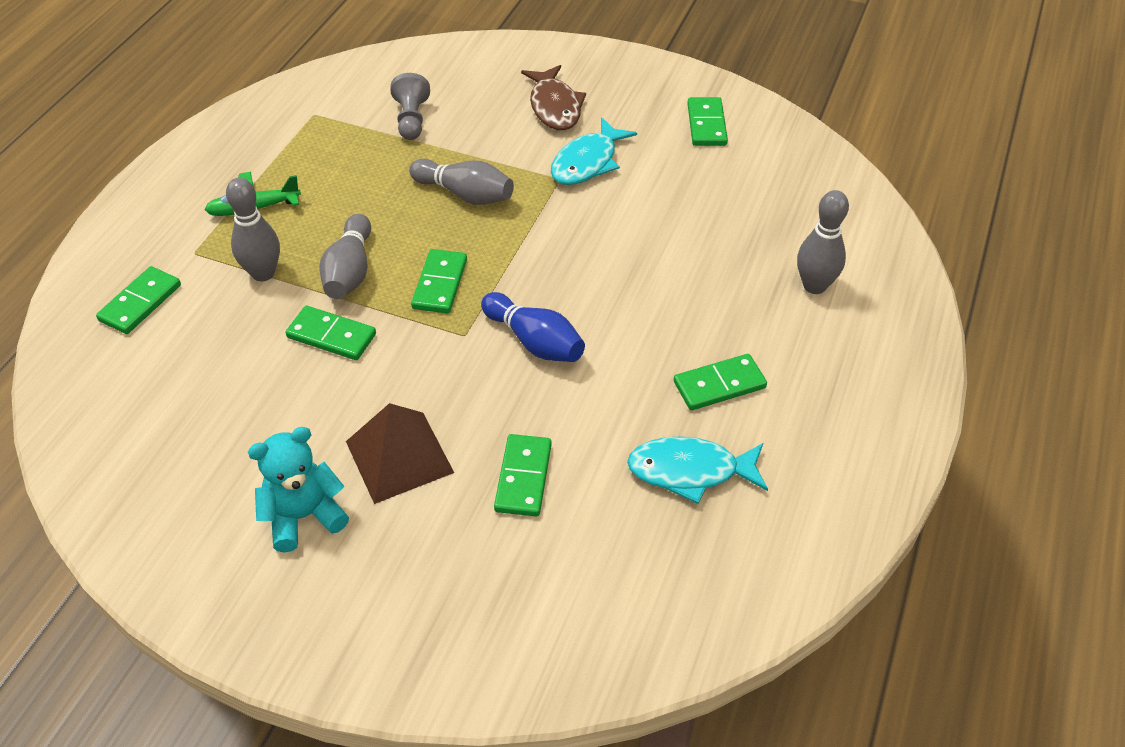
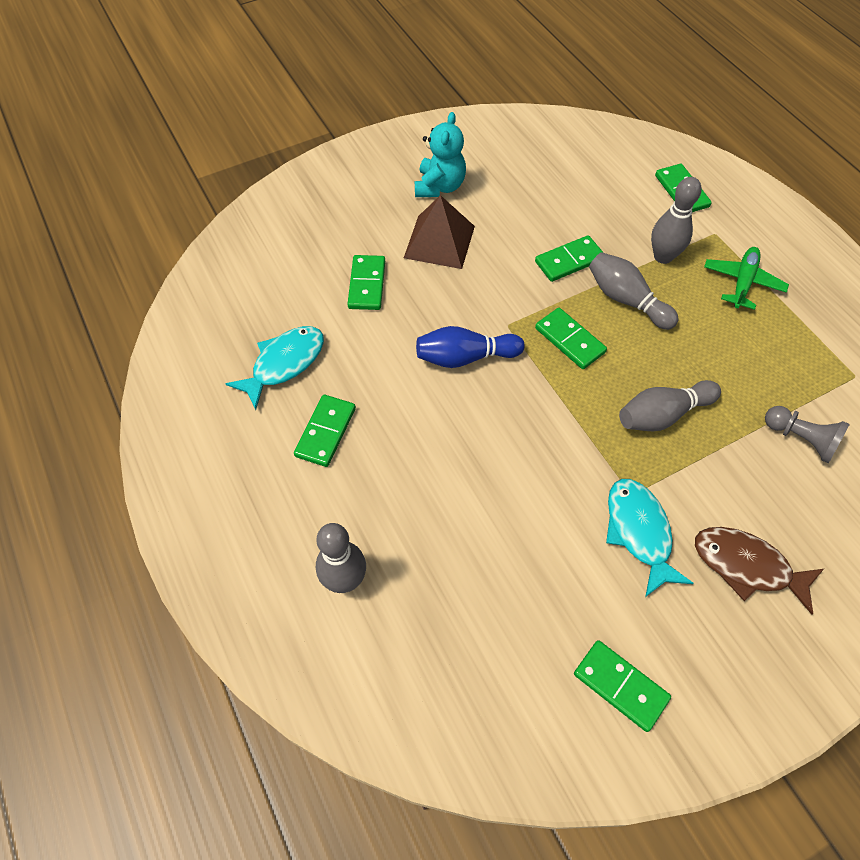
camera: 130 degrees right, 10 degrees up
(523, 477) = (367, 284): green domino -> green domino turned 45 degrees clockwise

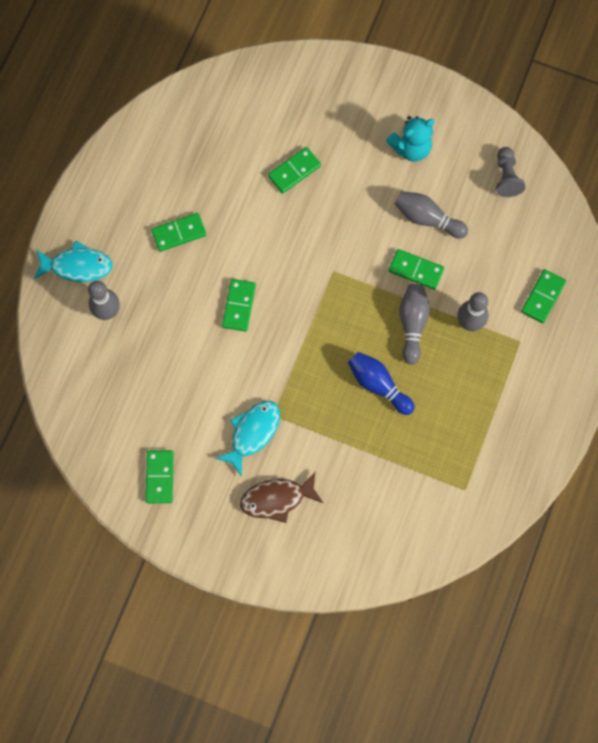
camera: 50 degrees right, 15 degrees up
(284, 364) = (202, 175): turquoise fish -> turquoise fish (77, 266)
(439, 242) = (364, 184): brown pyramid -> none
(465, 357) = (289, 265): blue bowling pin -> blue bowling pin (378, 385)
(570, 340) = (352, 313): green domino -> green domino (239, 306)
(662, 415) = (341, 398): grey bowling pin -> grey bowling pin (427, 219)
(742, 282) = (488, 383): green plane -> none
(747, 566) = (277, 499): brown fish -> brown fish turned 90 degrees counterclockwise
(801, 439) = (388, 483): grey pawn -> grey pawn (506, 177)

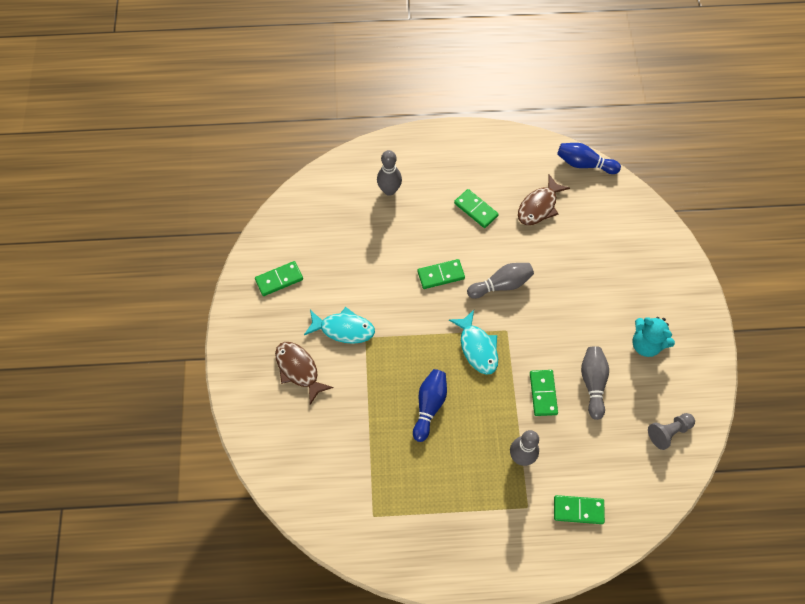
camera: 65 degrees right, 10 degrees down
(77, 266) = (413, 156): turquoise fish -> turquoise fish (477, 347)
(181, 96) = (584, 164): none -> blue bowling pin
(208, 168) = (539, 206): none -> brown fish
(294, 171) = (572, 266): green domino -> none
(412, 324) = (495, 411): grey bowling pin -> grey bowling pin (501, 285)

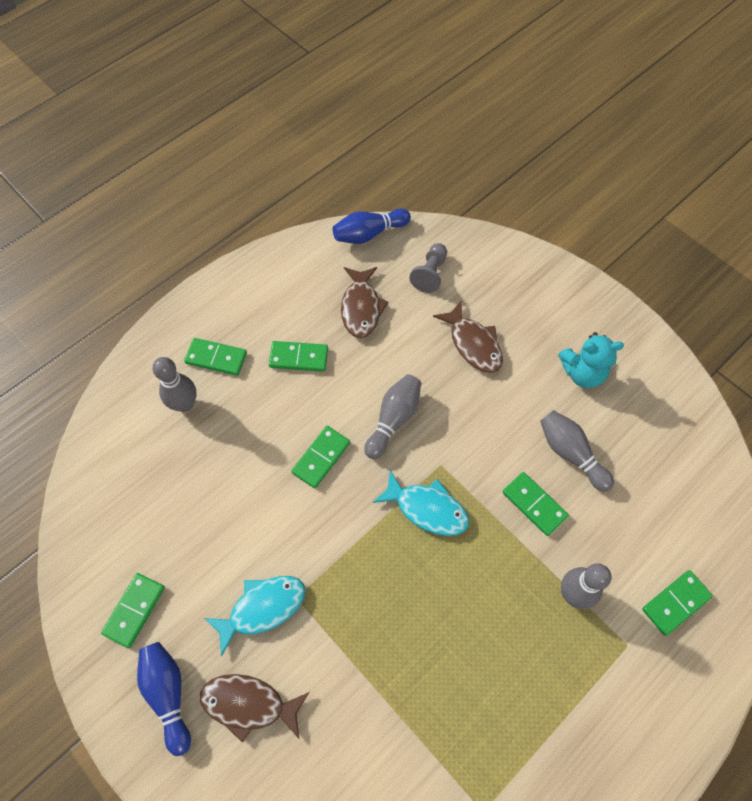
camera: 40 degrees left, 0 degrees up
(428, 176) = (216, 358): none -> green domino
(429, 406) = (433, 619): blue bowling pin -> blue bowling pin (168, 694)
(590, 277) = (473, 344): none -> brown fish
(668, 432) = (679, 446): grey pawn -> grey pawn (430, 274)

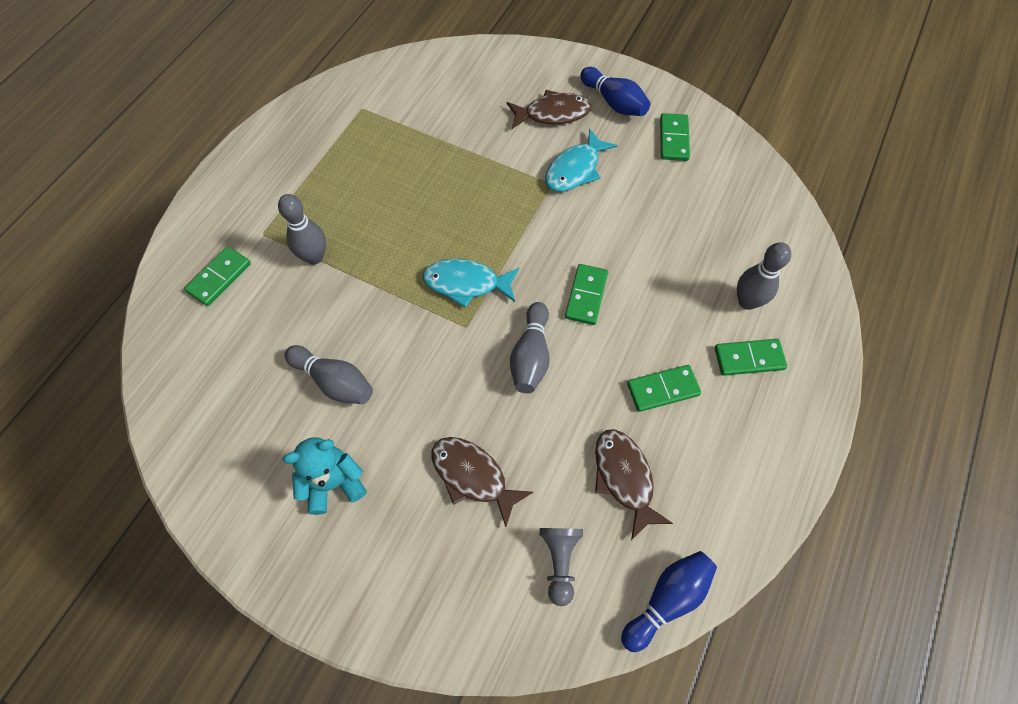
camera: 160 degrees right, 0 degrees up
(534, 504) = (364, 319): green domino -> none

